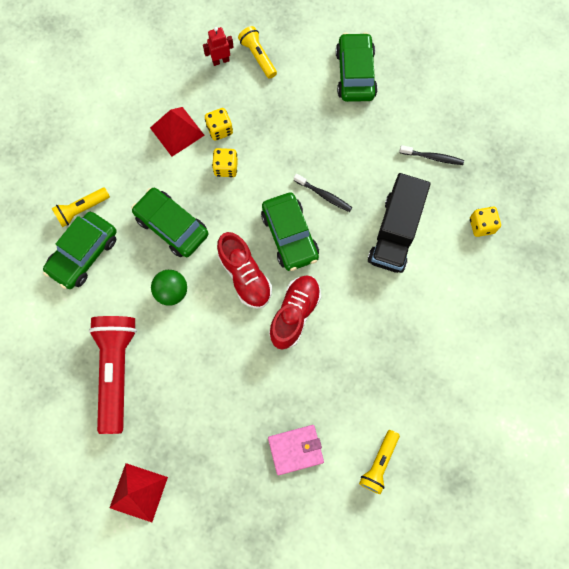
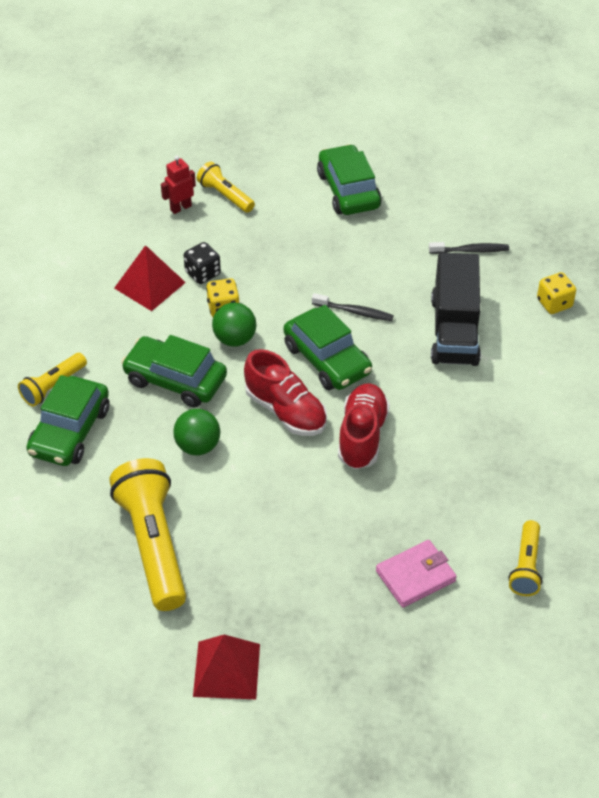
camera: 15 degrees left, 25 degrees down
(116, 371) = (153, 545): red flashlight -> yellow flashlight
(219, 130) = (202, 273): yellow dice -> black dice
(226, 199) = (235, 339): none -> green ball

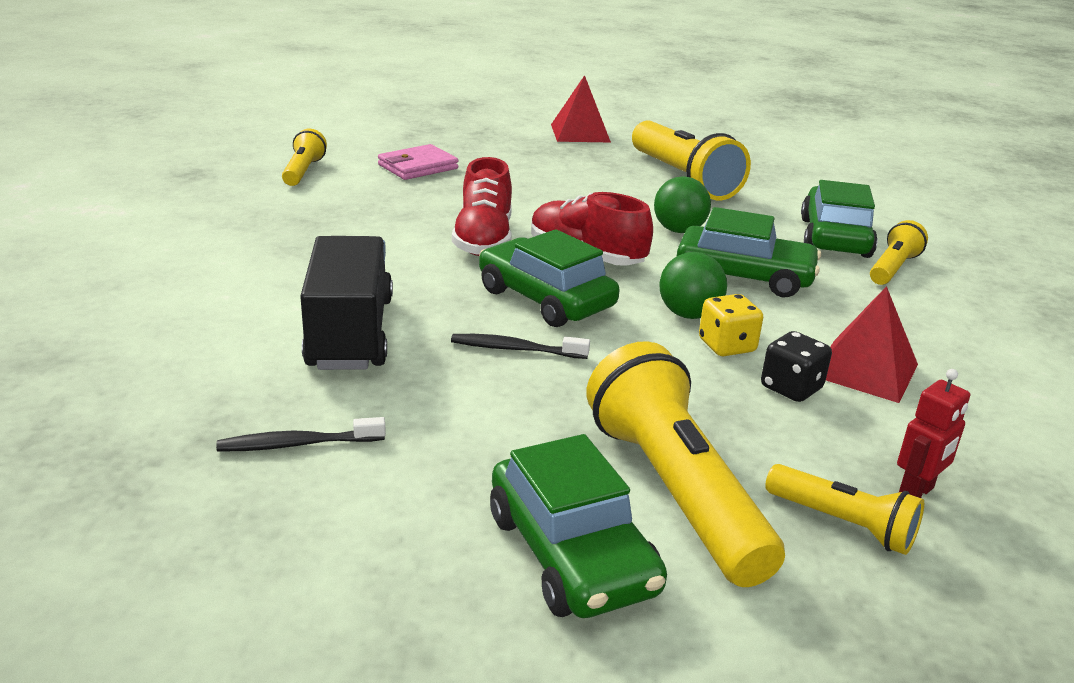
camera: 170 degrees right, 20 degrees down
(294, 215) = (674, 491): none -> yellow flashlight
(554, 303) = (163, 371): yellow dice -> none

